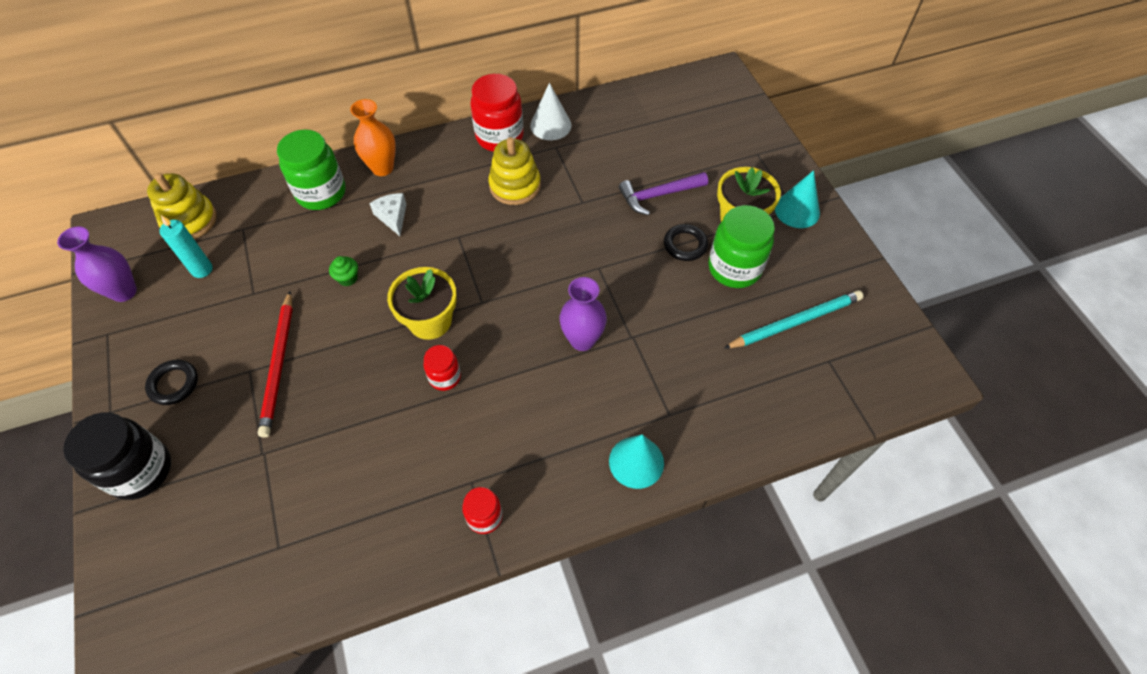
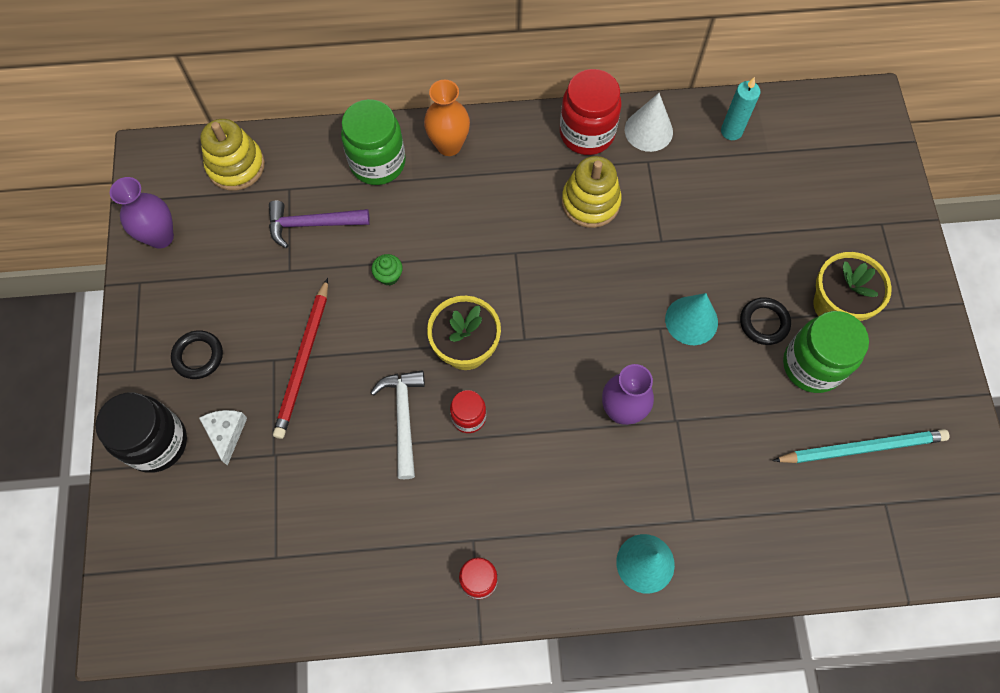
camera: 15 degrees right, 10 degrees up
(202, 269) = (241, 229): turquoise candle -> turquoise candle (731, 131)
(383, 391) = (403, 417): none -> white hammer
(392, 217) = (449, 211): white cheese -> white cheese (226, 433)
(658, 195) = (750, 252): purple hammer -> purple hammer (311, 224)
(797, 210) = (906, 309): turquoise cone -> turquoise cone (691, 320)

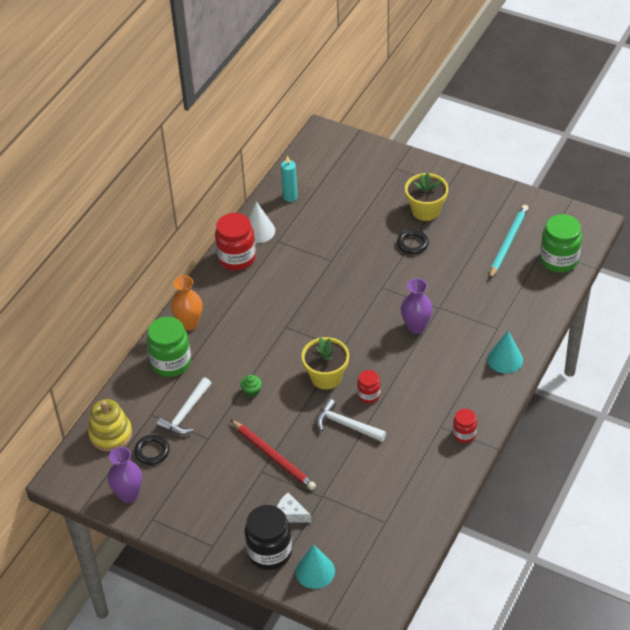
camera: 55 degrees left, 20 degrees down
(198, 356) = (228, 508): black ring -> black ring (152, 451)
(311, 224) = (185, 413): purple hammer -> white hammer
(590, 202) = (282, 278): yellow stacking toy -> none
(691, 320) = (387, 272): turquoise cone -> turquoise cone (315, 571)
(812, 365) = (450, 237): green jar -> green jar (558, 260)

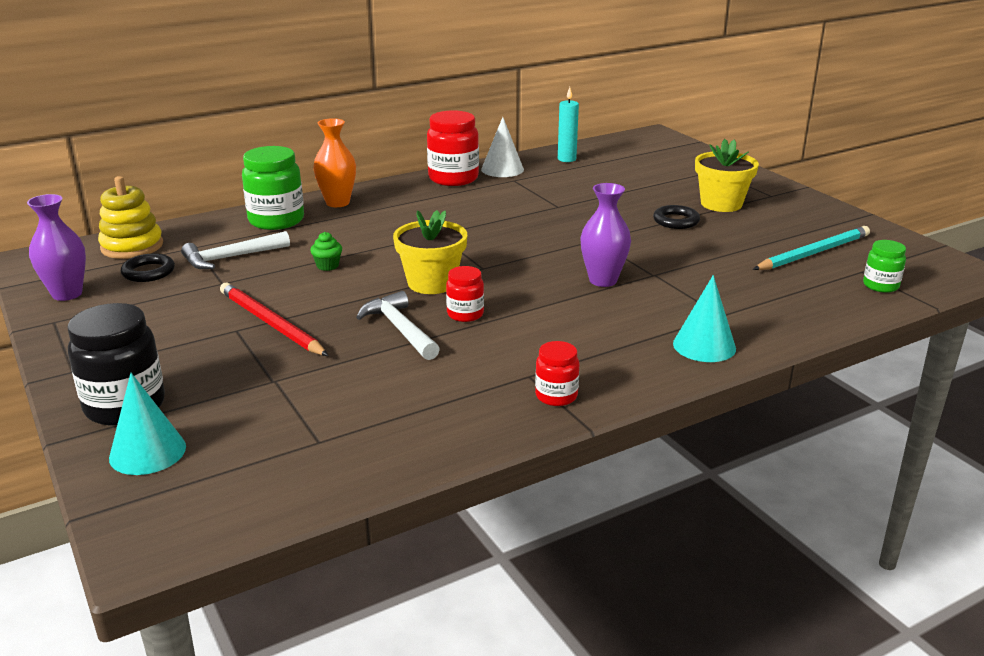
camera: 30 degrees right, 20 degrees down
(273, 456) = (270, 323): red pencil -> red pencil turned 150 degrees clockwise
(290, 514) = (208, 381): white cheese -> none
(558, 260) = (880, 286): green jar -> green jar, size x0.55

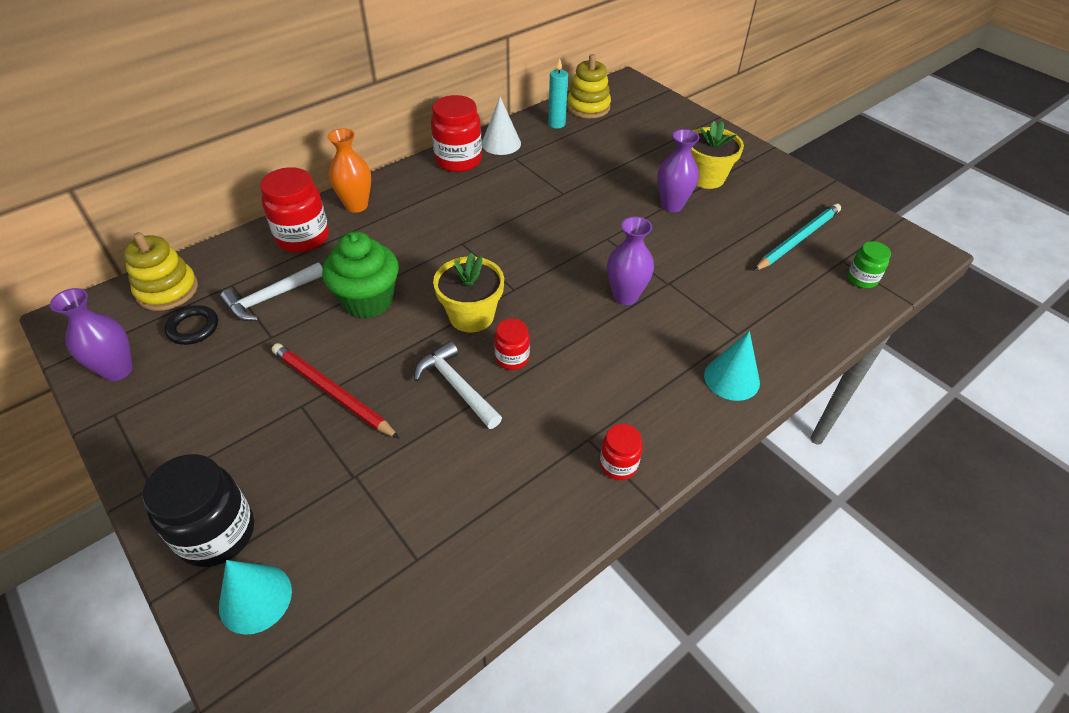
camera: 10 degrees left, 20 degrees up
(276, 220) = (303, 237): green jar -> red jar
(327, 266) = (368, 301): green cupcake -> green cupcake, size x2.42
(605, 149) = (588, 107): none -> yellow stacking toy
(676, 221) = (672, 205): black ring -> purple vase

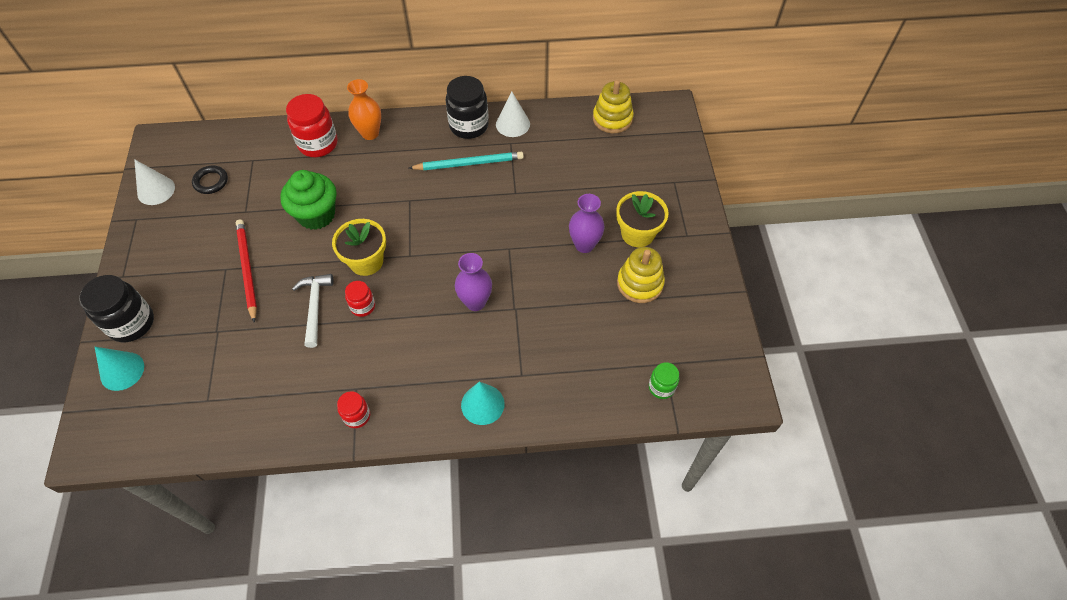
camera: 35 degrees right, 10 degrees up
(117, 370) = (156, 190): purple vase -> white cone
(167, 290) = (217, 146): yellow stacking toy -> yellow stacking toy (640, 283)
(270, 298) = (265, 182): white hammer -> none
(458, 160) = (469, 126): red jar -> black jar
(556, 124) = (571, 124): turquoise candle -> none
(797, 239) = (650, 326): turquoise pencil -> turquoise pencil (469, 163)

